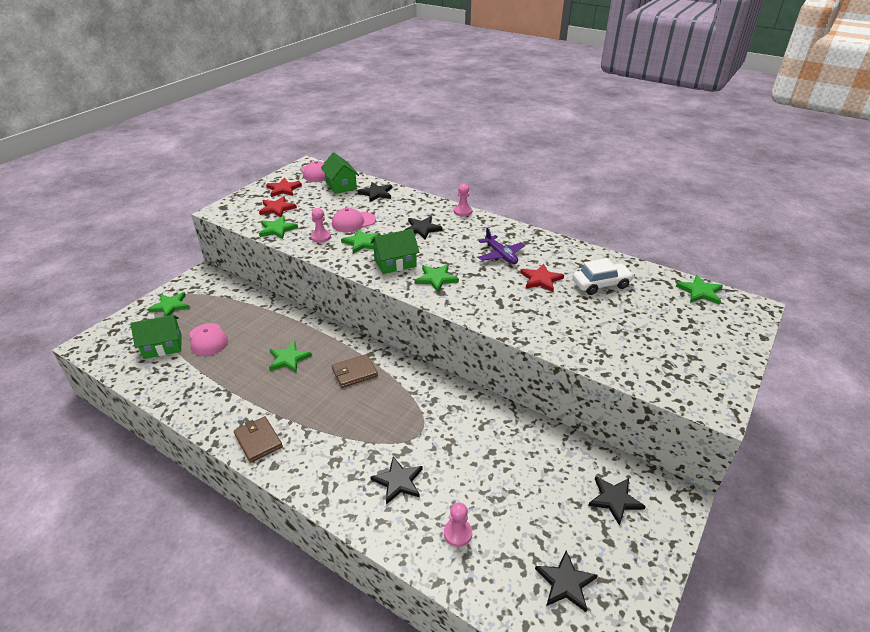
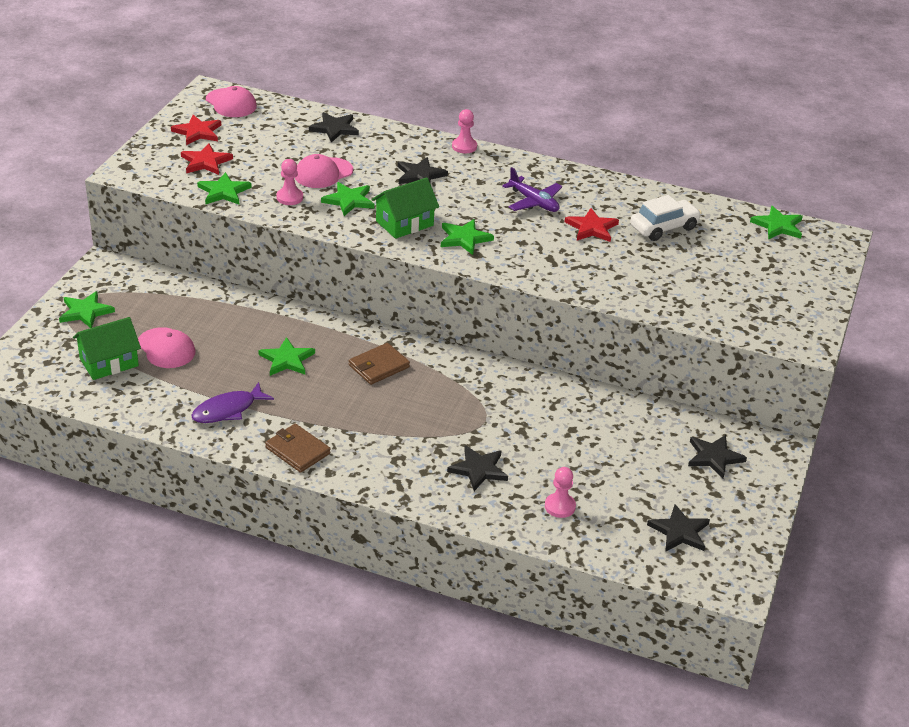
camera: 15 degrees left, 0 degrees up
(224, 396) = (228, 410): none -> purple fish
(341, 185) = (278, 120): green house -> none

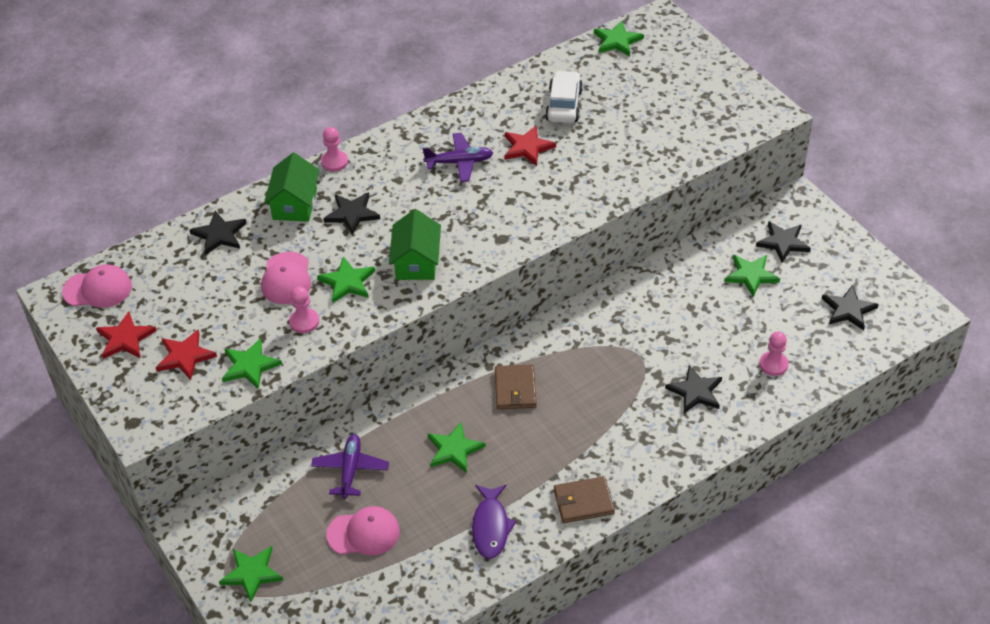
camera: 50 degrees left, 10 degrees up
(109, 362) = (348, 588): green house -> green house (294, 204)
(219, 317) = (350, 470): none -> purple plane
(464, 238) = (473, 234): green star -> green star (751, 275)

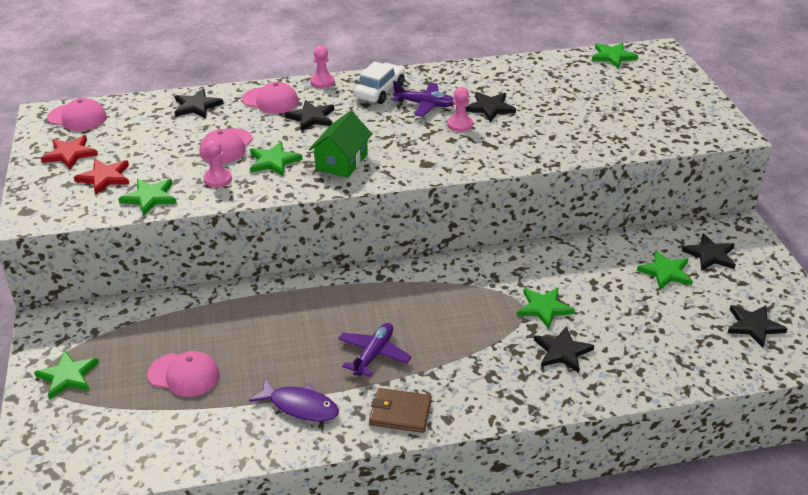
camera: 20 degrees right, 10 degrees down
(294, 204) = (270, 101): green house -> pink cap
(350, 470) = (208, 321): purple plane -> purple plane (373, 354)
(454, 449) = (308, 332): green star -> green star (544, 308)
(491, 527) = (300, 406): purple fish -> purple fish turned 90 degrees counterclockwise
(515, 389) = (392, 301): brown wallet -> none
(527, 147) = (490, 108): red star -> black star
(564, 105) = (540, 87): white car -> white car (380, 91)
(773, 364) = (653, 351): pink pawn -> pink pawn (460, 125)

